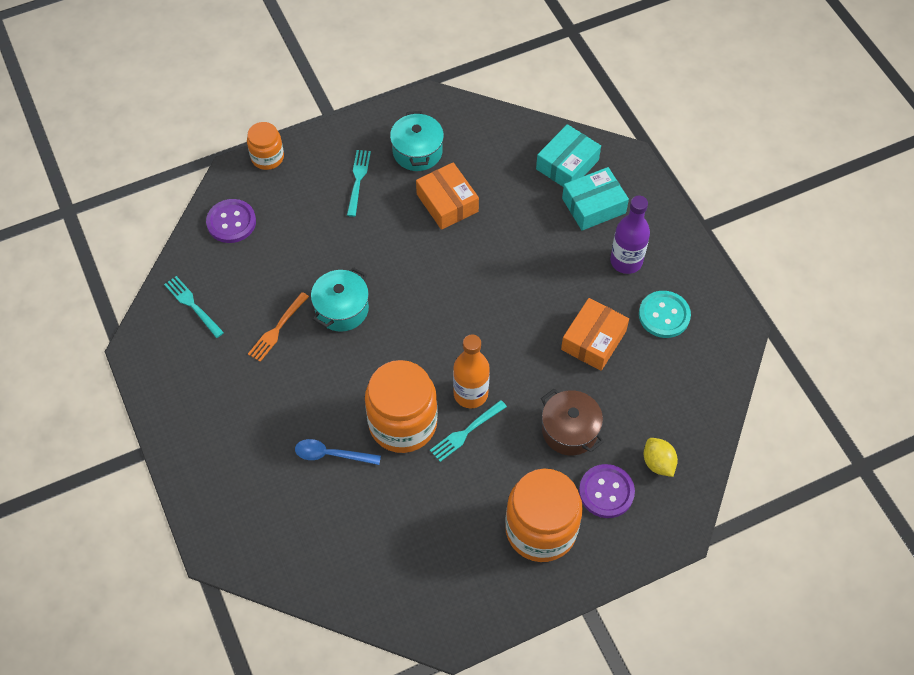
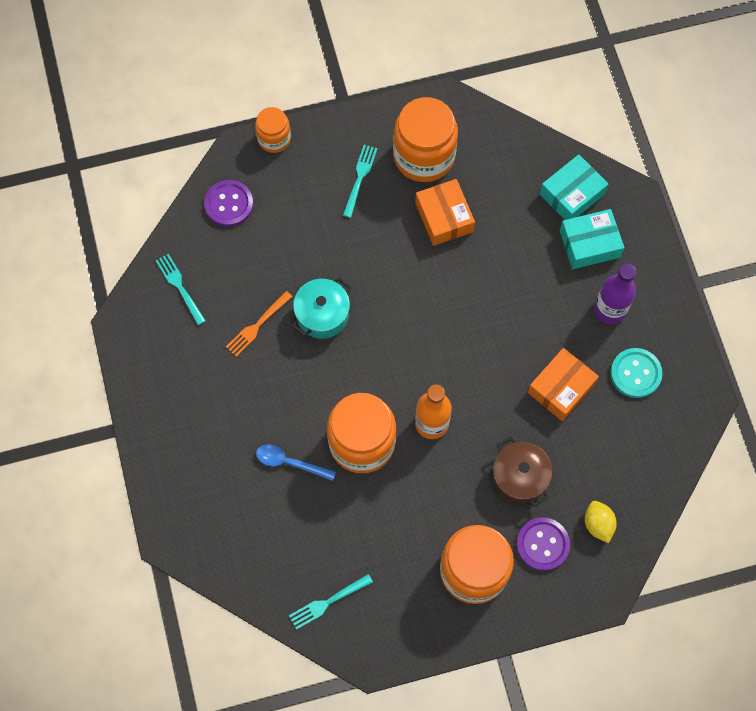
camera: 10 degrees right, 10 degrees up
(417, 152) = (424, 156): turquoise pot -> orange jar
(466, 432) = (420, 462): turquoise fork -> turquoise fork (327, 602)

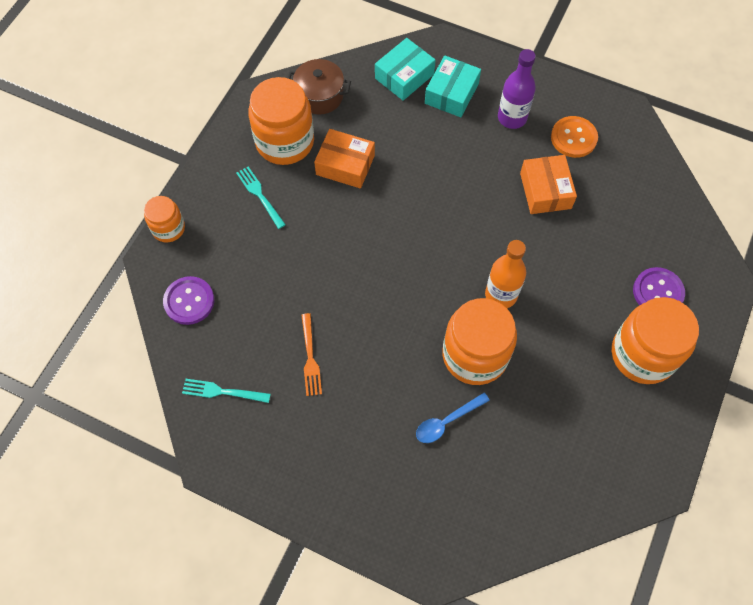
camera: 50 degrees left, 5 degrees down
(322, 315) = (345, 304): turquoise pot -> none
(327, 602) = (588, 482): turquoise fork -> none
(520, 477) = (592, 268): brown pot -> brown pot (320, 96)
(572, 194) = (404, 76): turquoise box -> turquoise box turned 45 degrees clockwise
(598, 524) = (670, 245): yellow lemon -> none
(635, 373) = (573, 138): turquoise button -> orange button

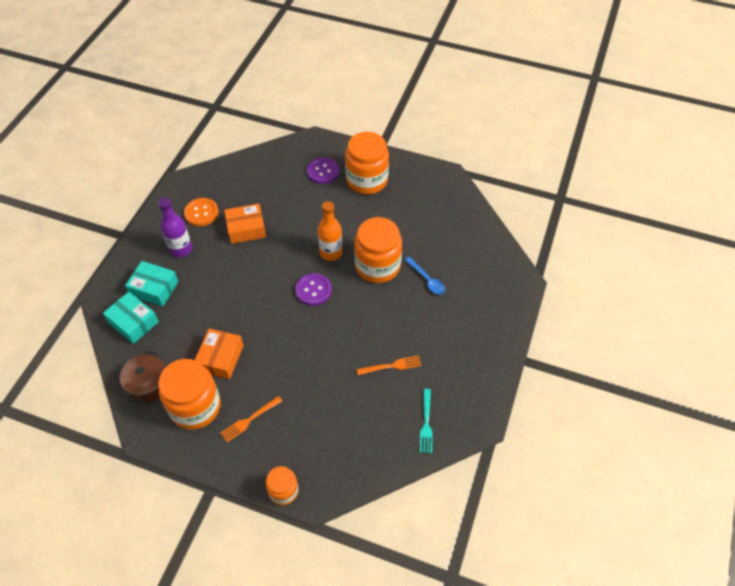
camera: 95 degrees left, 10 degrees down
(189, 301) = (352, 461): purple button -> purple button (313, 290)
(259, 195) = (249, 420): turquoise fork -> orange fork

